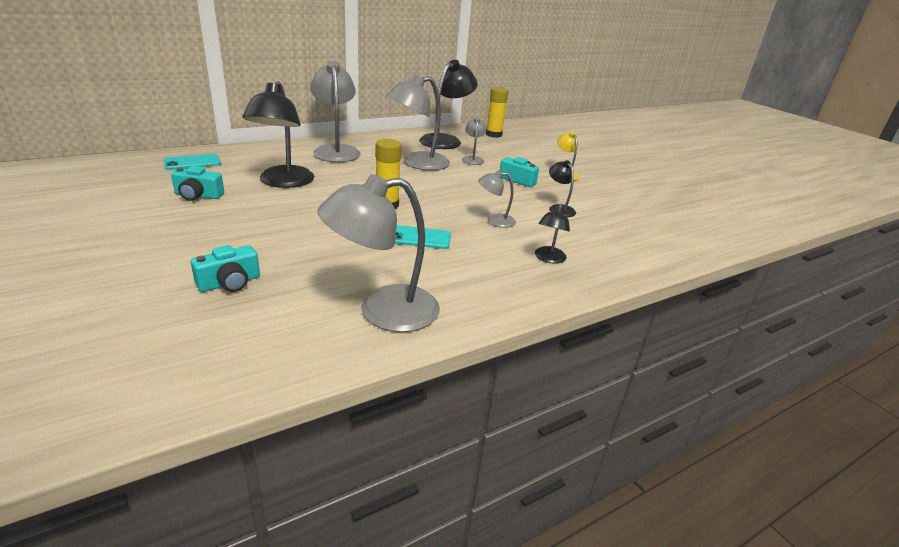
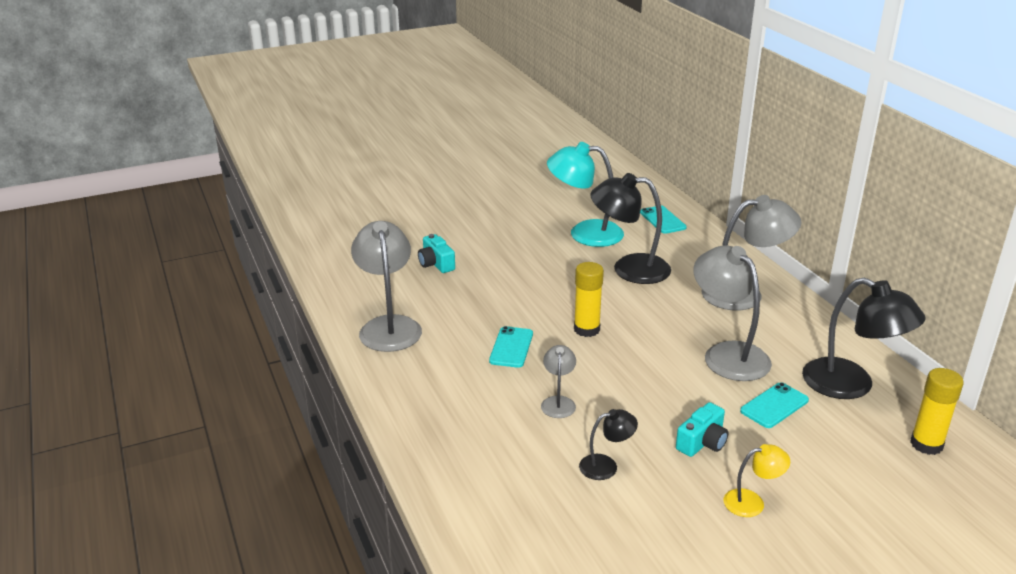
camera: 100 degrees right, 0 degrees up
(198, 195) = (584, 233): turquoise camera -> turquoise lamp
(472, 159) = (774, 406): grey lamp -> turquoise phone
(548, 259) = (467, 430): black lamp -> none

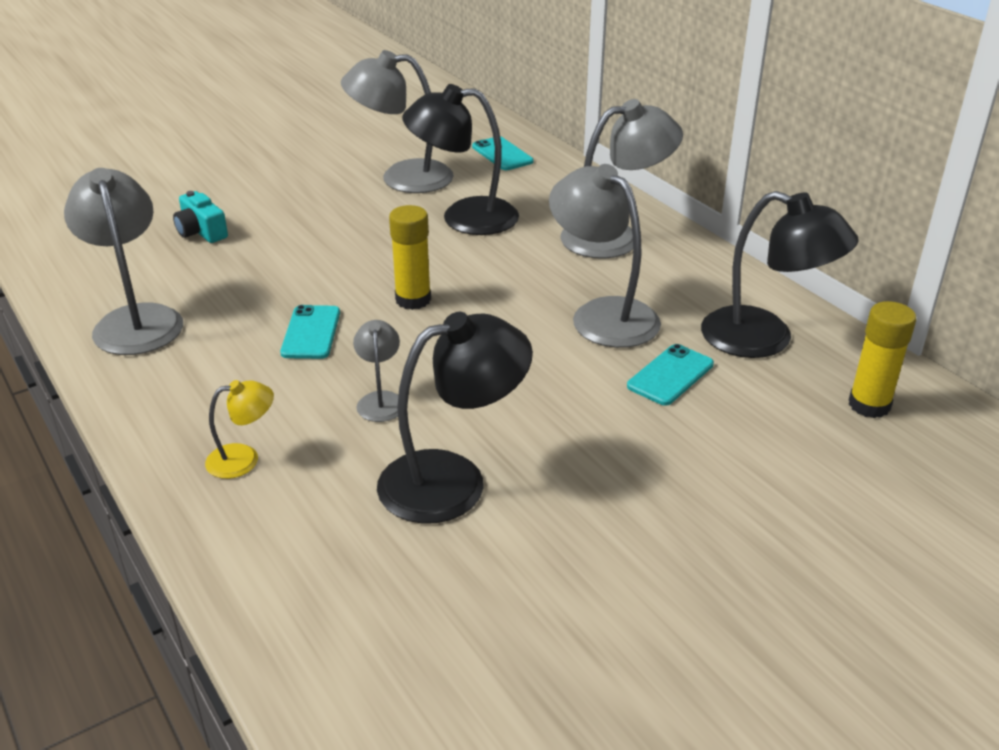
camera: 10 degrees left, 5 degrees up
(584, 233) = (402, 177): turquoise lamp -> grey lamp
(606, 466) = (453, 480): black lamp -> black lamp, size x1.99
(702, 442) = (581, 433): turquoise camera -> none
(752, 502) = (656, 507): yellow lamp -> yellow lamp (244, 459)

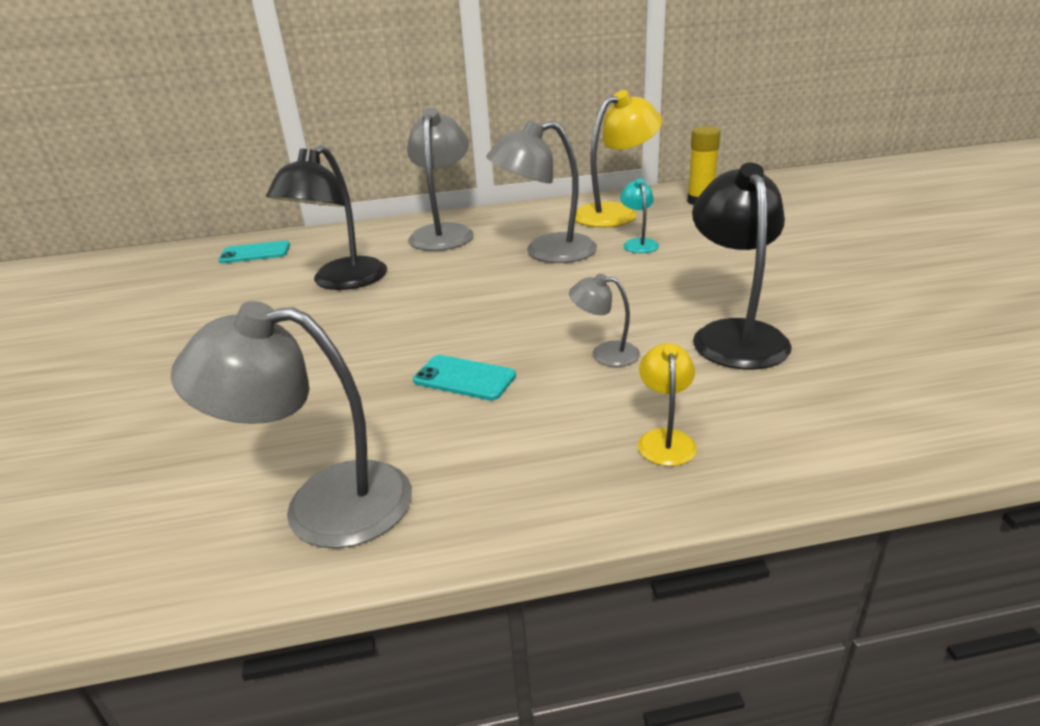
camera: 65 degrees left, 5 degrees down
(201, 231) = (164, 434): turquoise camera -> none
(402, 177) = (226, 300): grey lamp -> none
(413, 299) = (454, 320): yellow glue stick -> none
(670, 375) = (638, 243): turquoise phone -> turquoise lamp
(764, 339) = (615, 213): black lamp -> yellow lamp

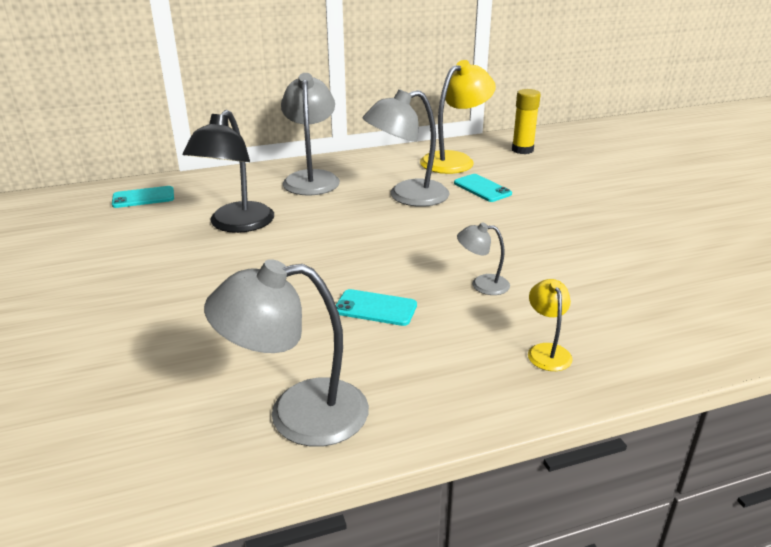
camera: 10 degrees left, 0 degrees up
(638, 243) = (482, 188): turquoise lamp -> turquoise phone
(734, 334) = (577, 266): black lamp -> none

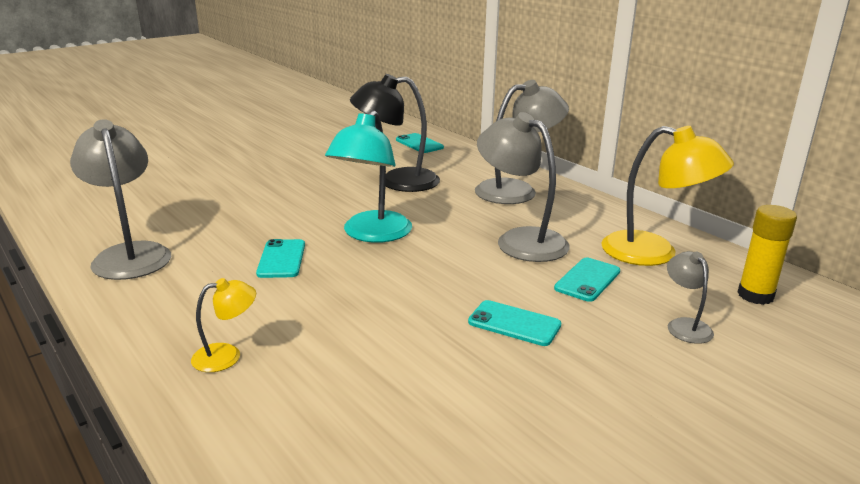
camera: 70 degrees right, 5 degrees down
(352, 255) = (372, 234): none -> turquoise lamp
(482, 284) = (346, 305): grey lamp -> grey lamp (685, 325)
(532, 224) = (514, 323): none -> turquoise phone

